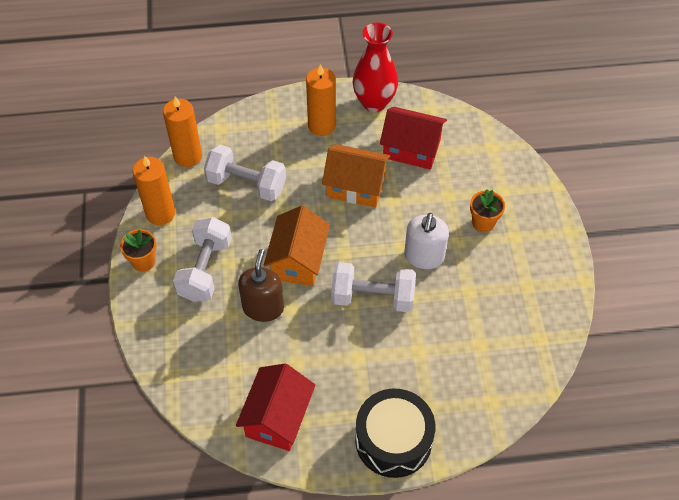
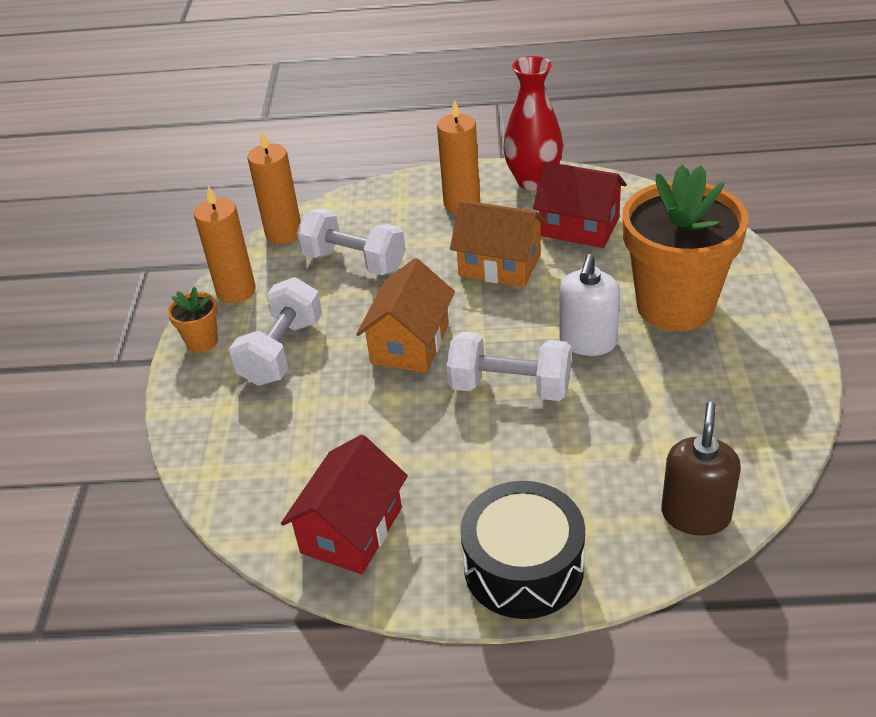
camera: 10 degrees right, 15 degrees down
(263, 307) = (353, 396): brown soap dispenser -> brown soap dispenser (695, 515)
(483, 223) = (675, 306): orange flower pot -> orange flower pot, size x2.39

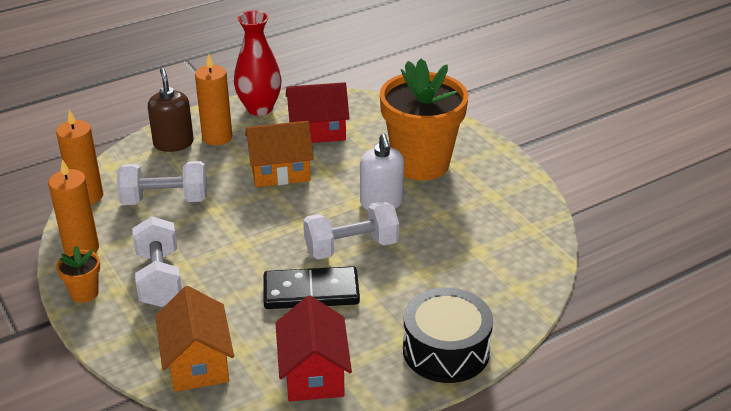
camera: 35 degrees left, 5 degrees down
(410, 343) = (256, 242): orange house -> orange house (197, 362)
(424, 426) = (311, 291): none -> black domino
(695, 515) = (525, 282): brown soap dispenser -> brown soap dispenser (173, 143)

